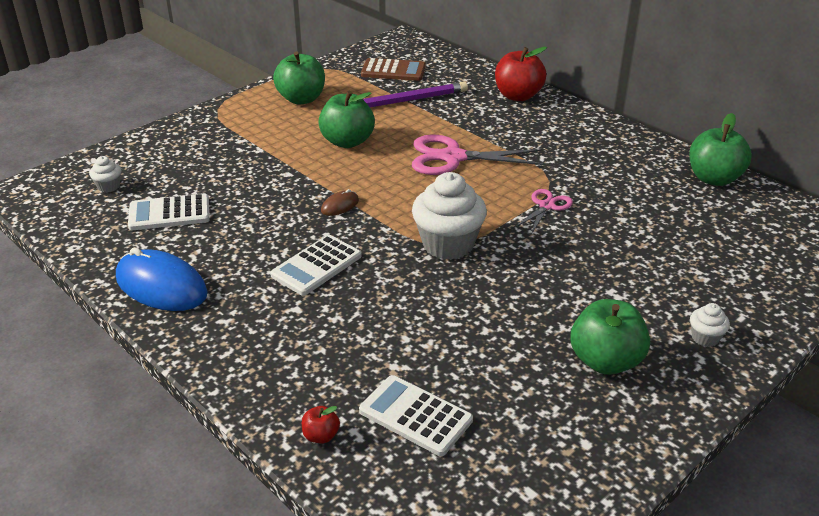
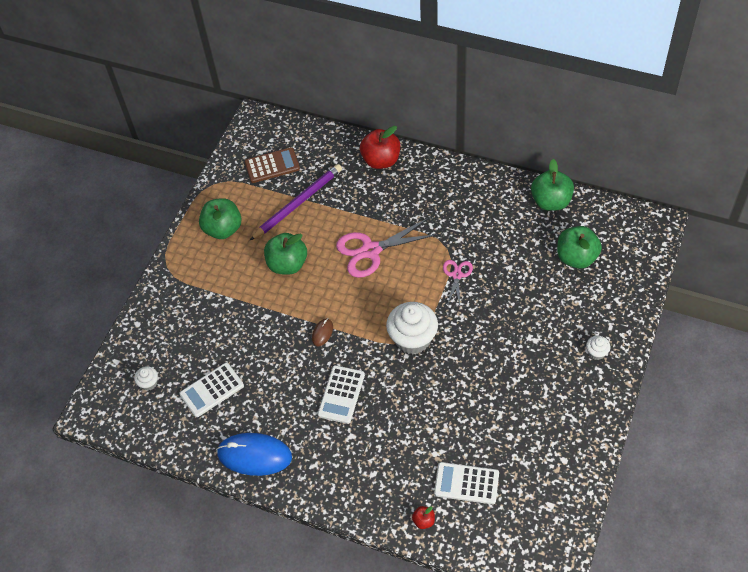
camera: 20 degrees left, 20 degrees up
(605, 361) = (549, 396): green apple -> green apple (576, 257)

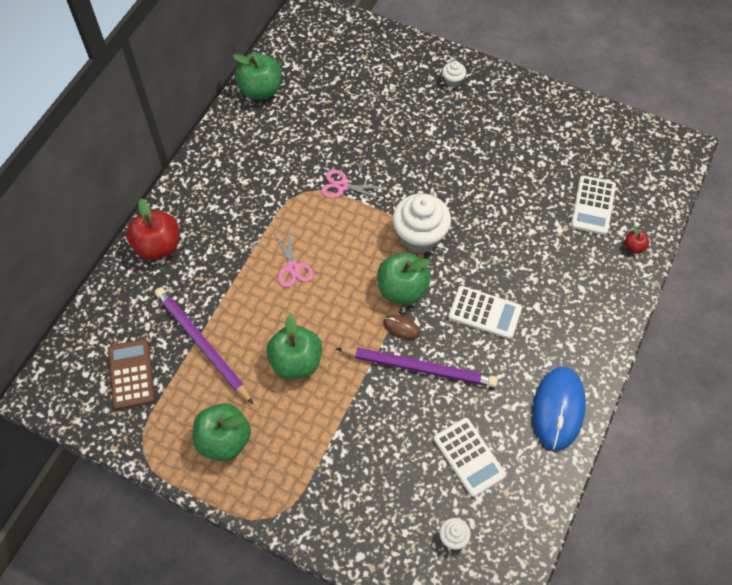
camera: 90 degrees left, 5 degrees up
(287, 349) = (419, 368): none -> purple pencil
(371, 251) = (293, 268): pink scissors -> pink scissors, size x0.54
(576, 257) = (337, 79): green apple -> green apple (402, 289)

